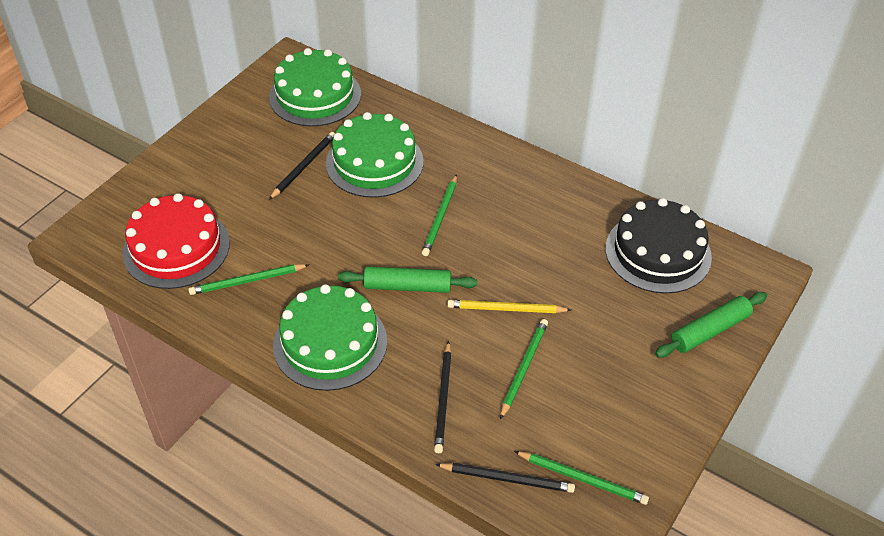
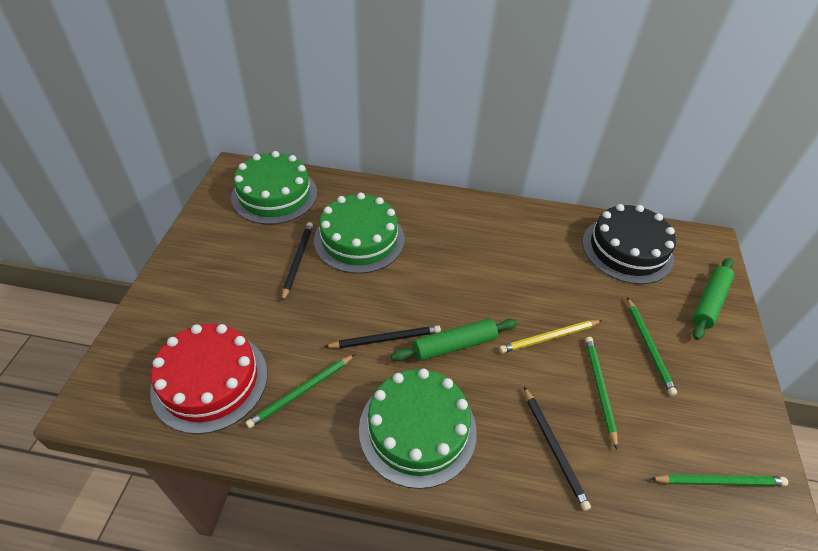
camera: 25 degrees left, 0 degrees up
(440, 217) = (444, 271): green pencil -> green pencil (649, 347)
(507, 479) = (661, 510): black pencil -> black pencil (386, 339)

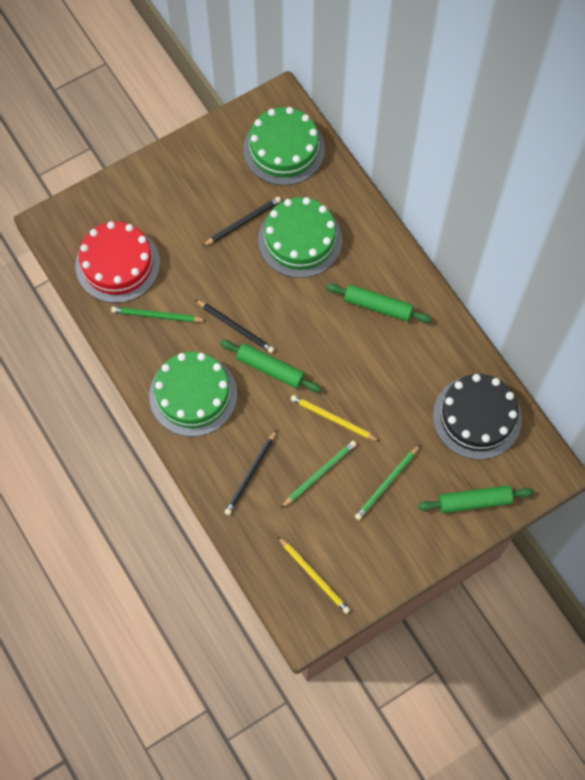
camera: 50 degrees right, 20 degrees up
(471, 237) = (378, 306): none -> green rolling pin
(719, 481) = (314, 576): green pencil -> yellow pencil

